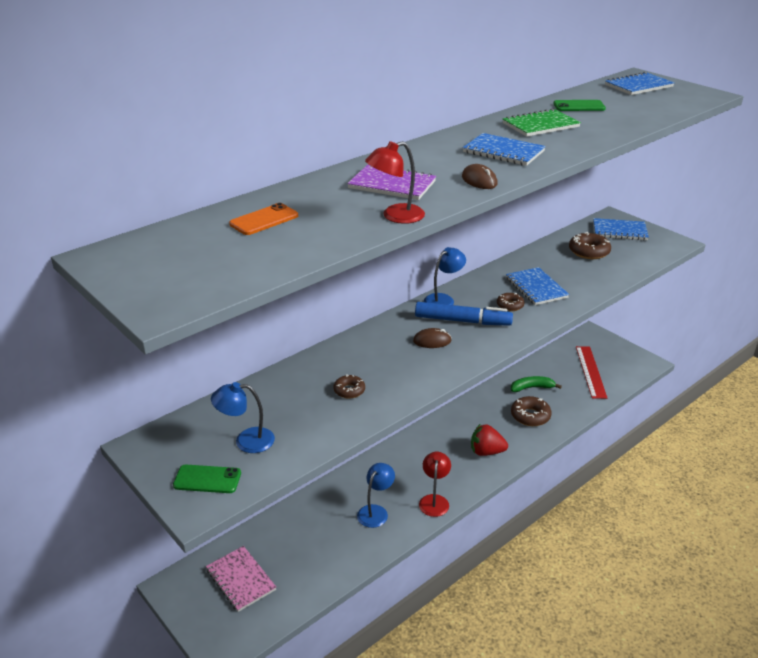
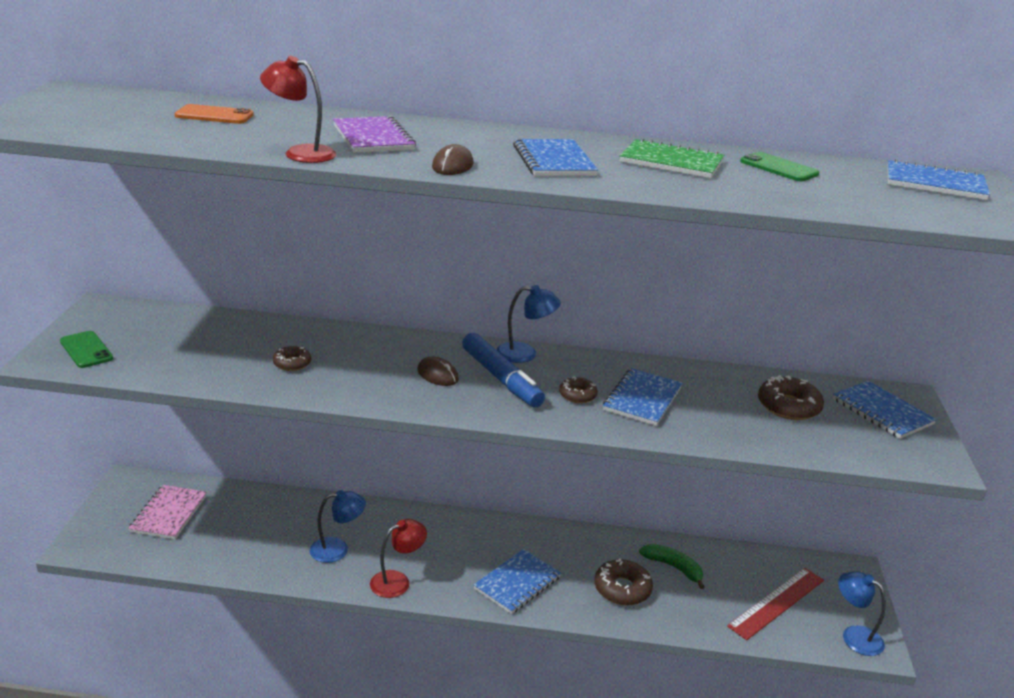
camera: 45 degrees right, 5 degrees down
(246, 441) = (157, 345): blue lamp -> blue lamp (854, 636)
(486, 452) = (517, 583): red strawberry -> blue notebook

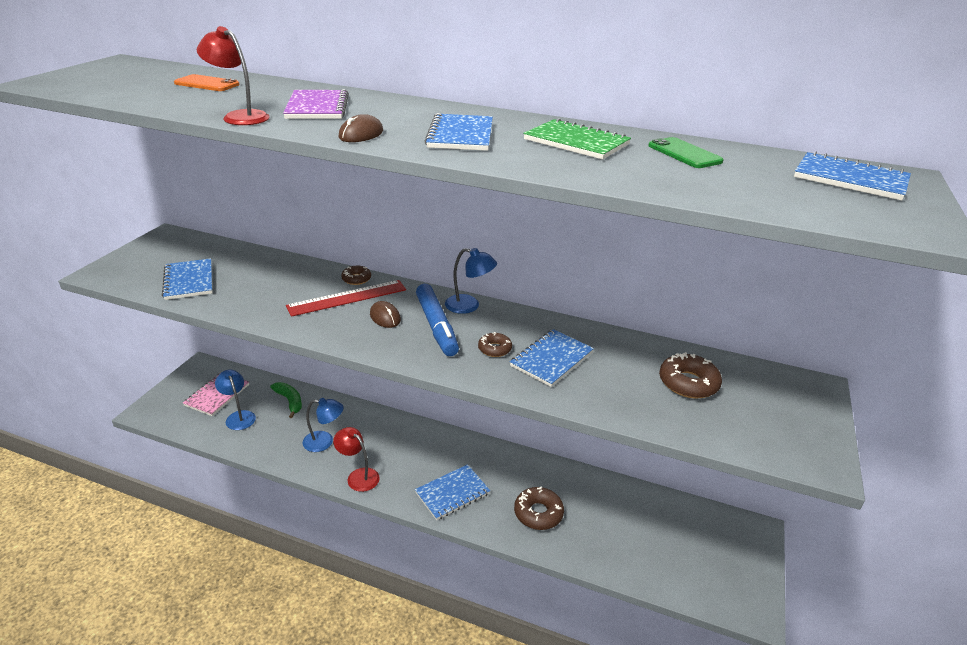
camera: 15 degrees right, 5 degrees up
(86, 350) = (133, 268): green phone -> none
(292, 363) = (275, 295): brown donut -> brown donut (356, 279)
(397, 581) = (358, 476): red lamp -> red lamp turned 120 degrees counterclockwise
(673, 568) = (590, 501): green banana -> green banana (290, 401)
(776, 602) = (672, 549): red ruler -> red ruler (347, 298)
(854, 636) = (736, 595): blue lamp -> blue lamp (239, 416)
(882, 412) = (782, 400): blue notebook -> blue notebook (189, 281)

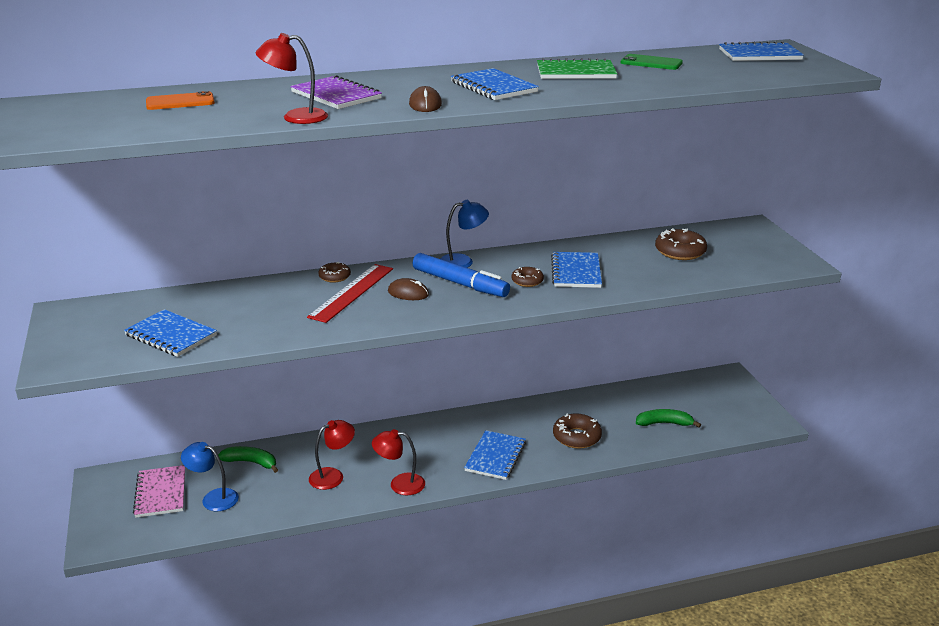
camera: 35 degrees left, 5 degrees down
(324, 442) = (333, 476): blue lamp -> red lamp
(634, 546) = (664, 423): none -> green banana

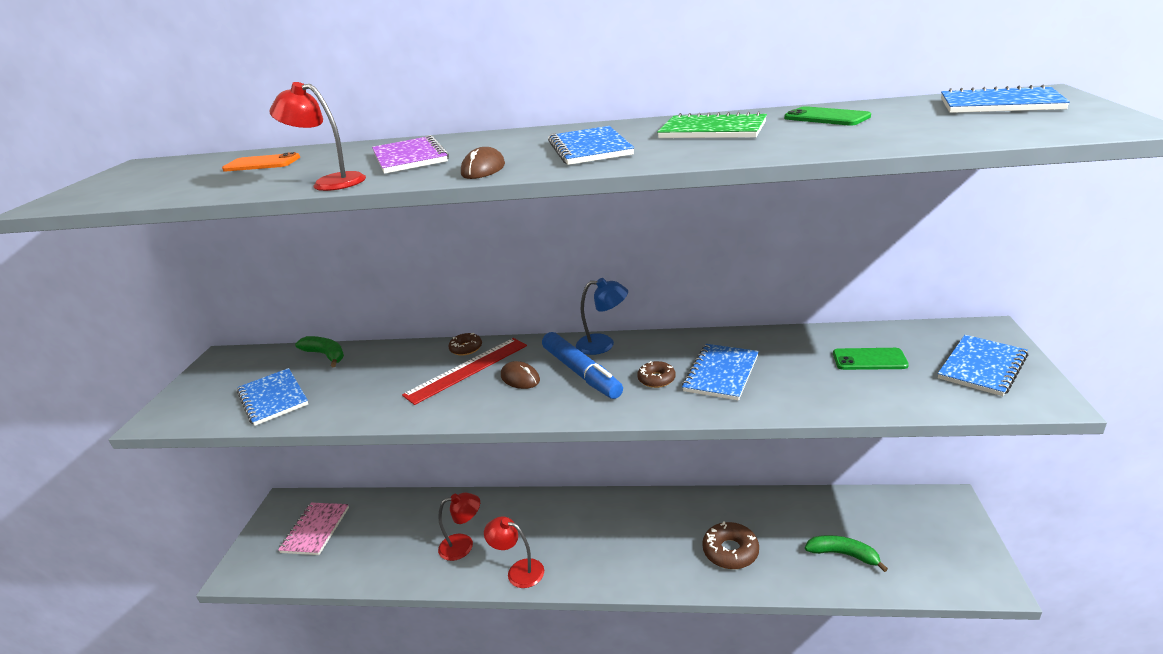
camera: 25 degrees right, 0 degrees up
(213, 498) = (351, 546): blue lamp -> none
(251, 462) = (404, 512): green banana -> green banana (326, 355)
(495, 457) = (630, 558): blue notebook -> blue notebook (982, 367)
(680, 252) = (869, 360): brown donut -> green phone

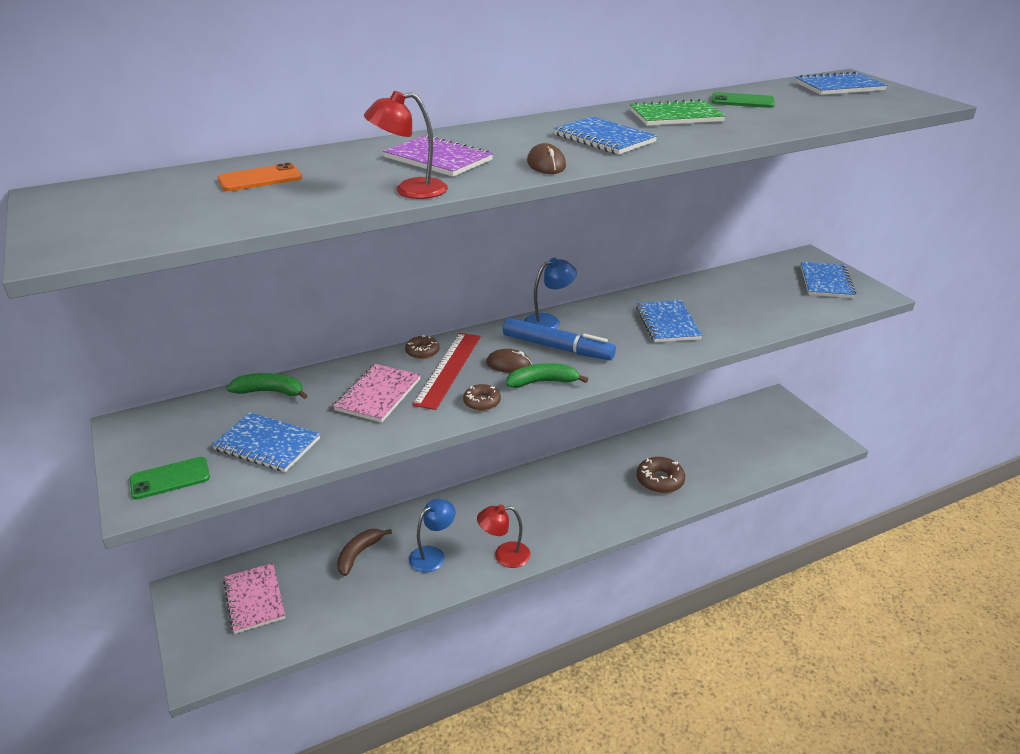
camera: 35 degrees left, 5 degrees up
(390, 378) = (378, 395): none -> pink notebook
(412, 521) = (359, 554): none -> brown banana
(463, 545) = (433, 555): red lamp -> blue lamp
(656, 379) = (624, 338): brown donut -> brown donut (482, 402)
(843, 554) = (736, 456): green banana -> green banana (542, 382)
(869, 360) = (756, 291): green phone -> green phone (170, 478)

